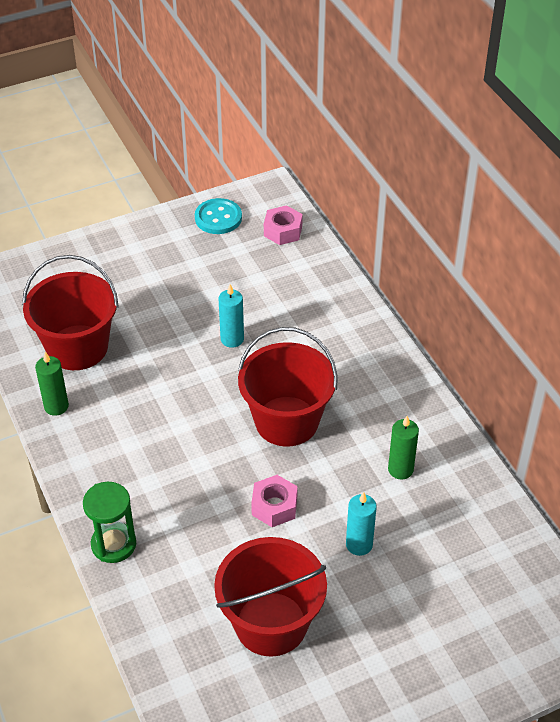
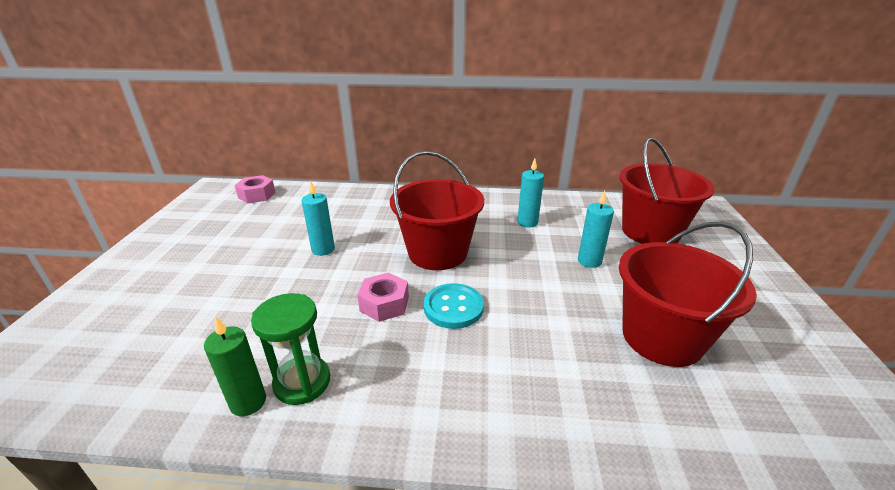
camera: 60 degrees left, 15 degrees down
(77, 347) = (194, 349): red bucket -> red bucket (650, 232)
(113, 544) = (500, 427): green hourglass -> green hourglass (302, 382)
(218, 218) = (195, 215): turquoise button -> turquoise button (453, 307)
(274, 506) = (523, 289): pink nut -> pink nut (384, 304)
(400, 469) = (527, 222): green candle -> turquoise candle

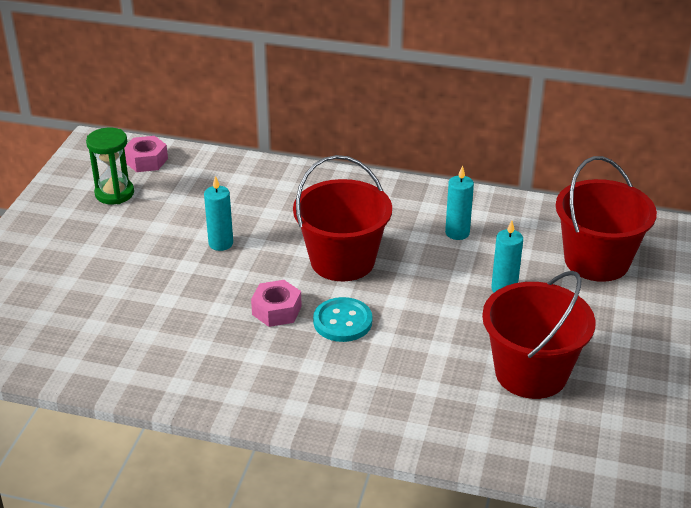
camera: 10 degrees right, 5 degrees up
(248, 402) = (154, 378): green candle -> none
(302, 382) = (197, 369): green hourglass -> green hourglass (114, 193)

